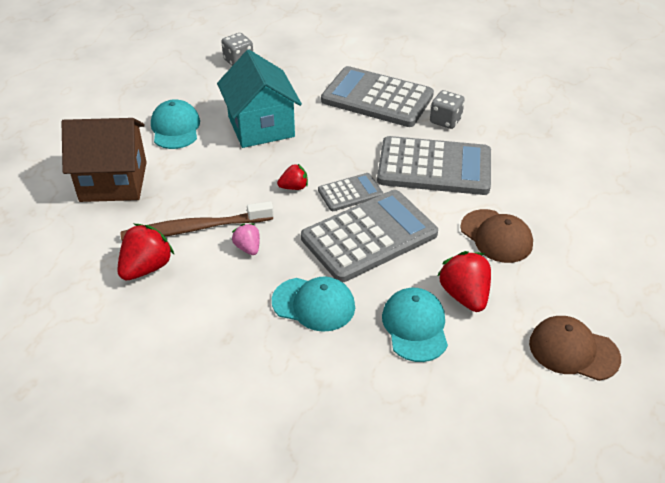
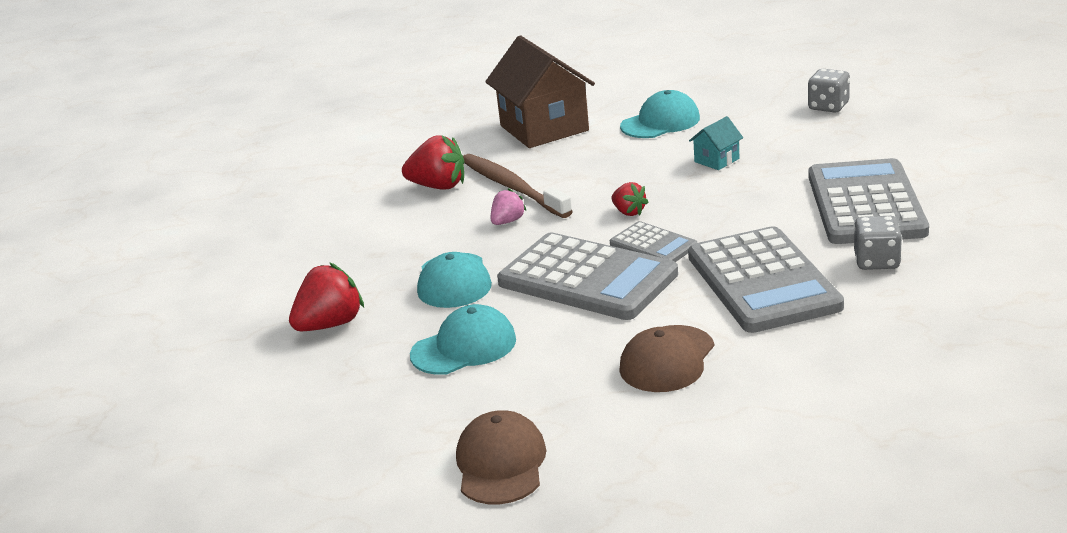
camera: 70 degrees right, 15 degrees down
(261, 127) = (716, 160): turquoise house -> turquoise house, size x0.44
(464, 295) = (538, 365): red strawberry -> red strawberry (330, 324)

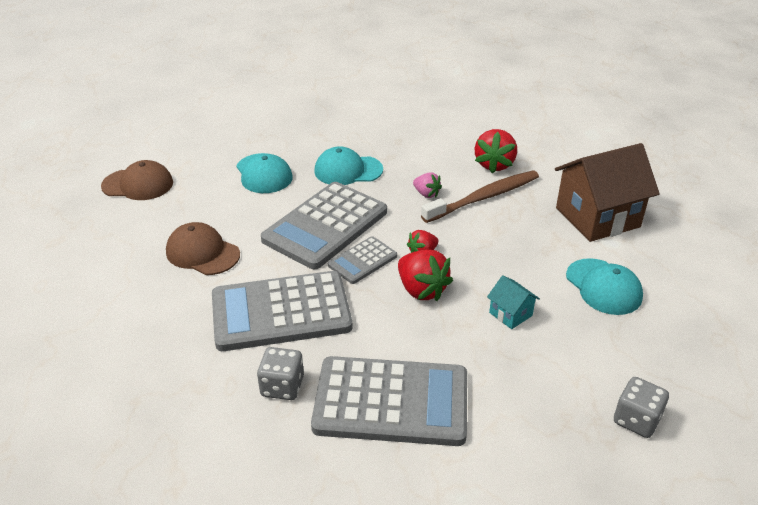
camera: 90 degrees right, 10 degrees up
(330, 324) = (315, 128): red strawberry -> red strawberry (421, 290)

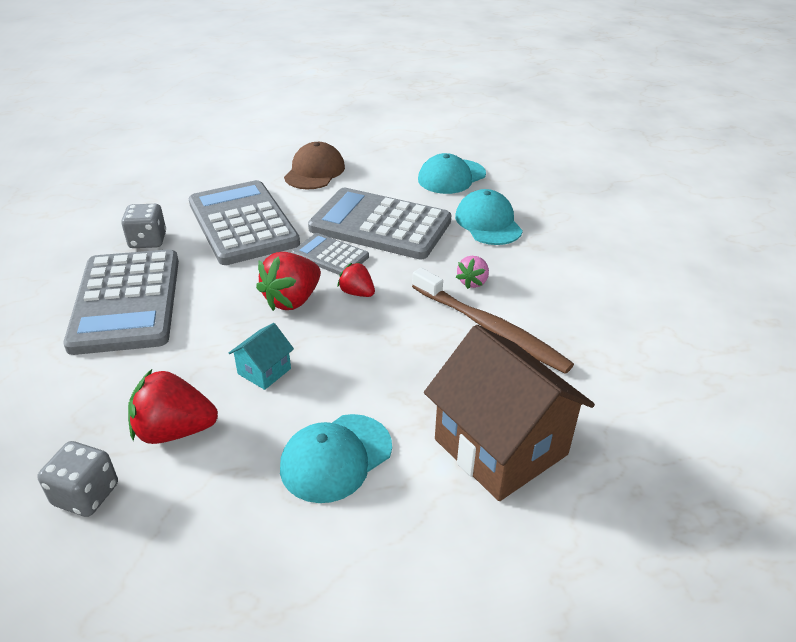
camera: 75 degrees right, 0 degrees up
(138, 184) = (399, 124): brown cap -> none
(494, 164) = (575, 331): red strawberry -> red strawberry (174, 431)

